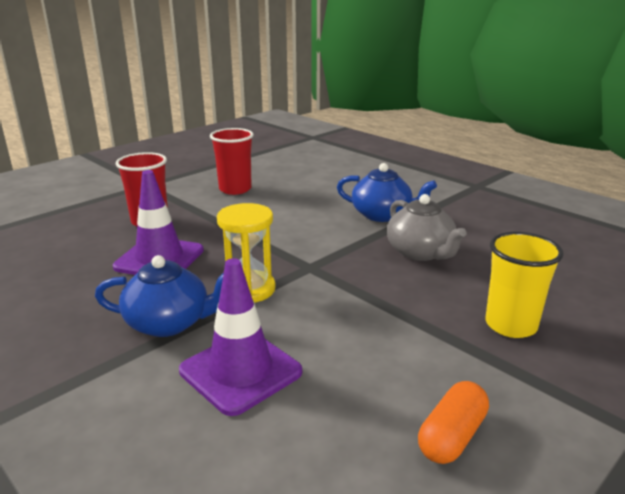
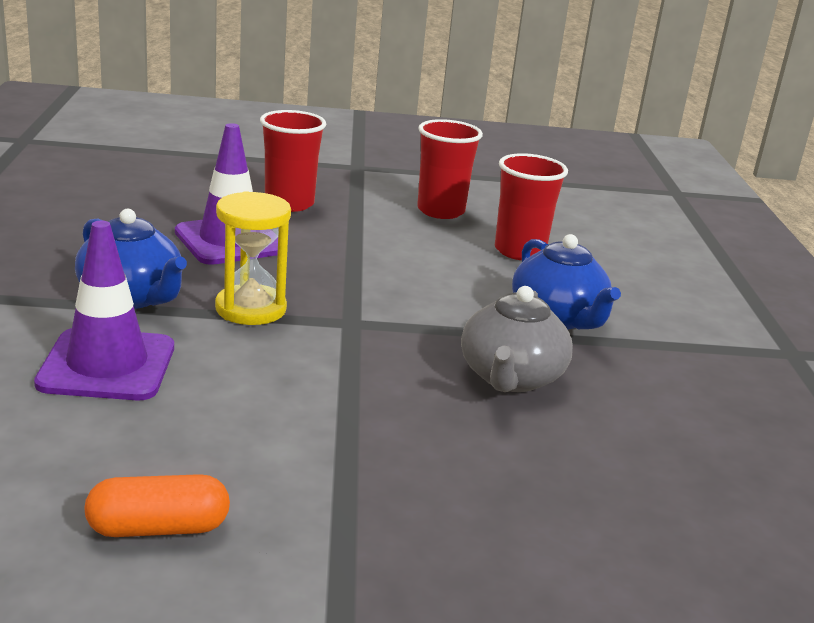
camera: 40 degrees right, 0 degrees up
(307, 192) = (519, 251): none -> red cup
(511, 325) = (441, 500): yellow cup -> none

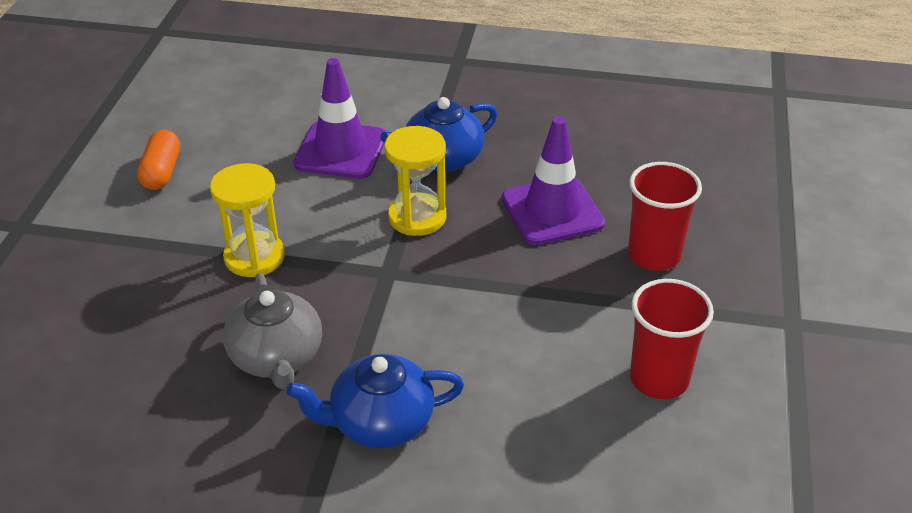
camera: 105 degrees right, 15 degrees up
(351, 410) = (254, 257): none -> yellow hourglass
(510, 377) = (277, 358): grey teapot -> grey teapot turned 135 degrees counterclockwise
(519, 251) = (546, 430): red cup -> none

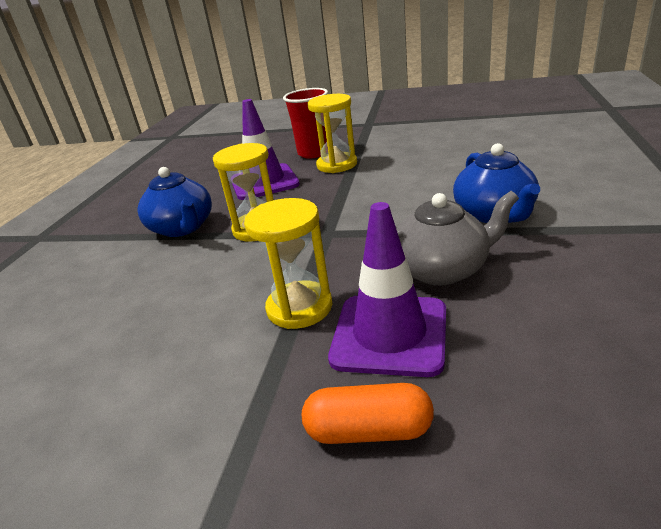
camera: 85 degrees left, 10 degrees down
(161, 172) = (101, 427): orange capsule -> orange capsule (369, 430)
(341, 150) = (140, 280): purple traffic cone -> purple traffic cone (389, 334)
(595, 281) = (337, 165): none -> yellow hourglass
(659, 379) = (418, 144): red cup -> none

